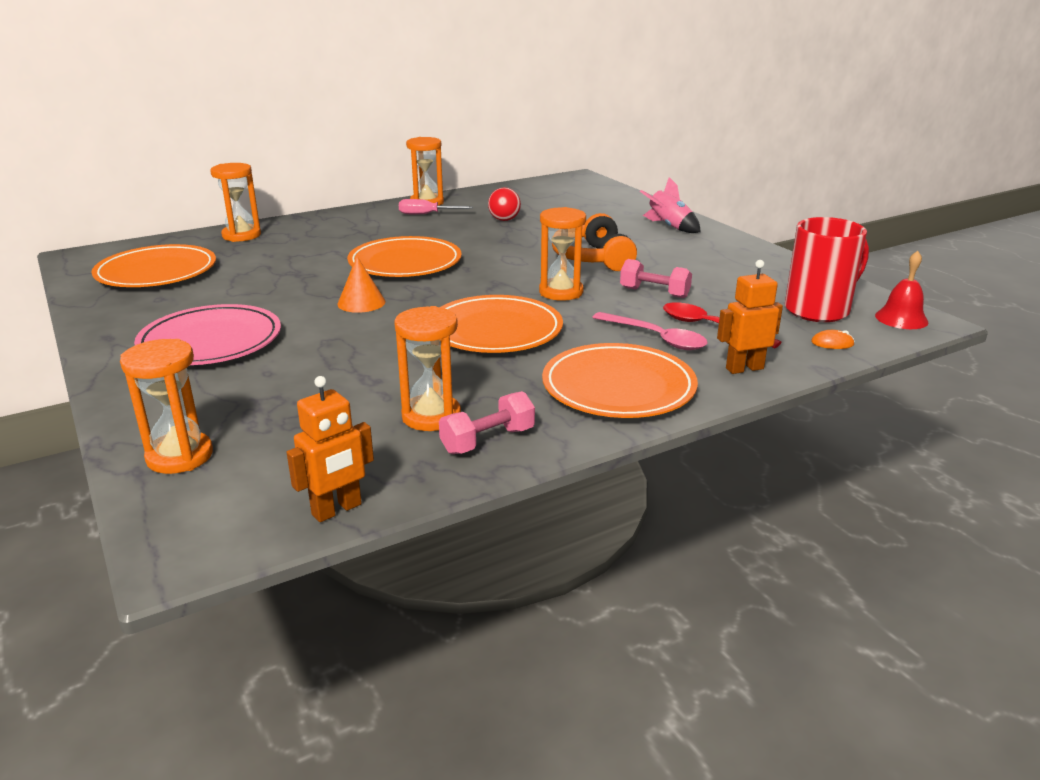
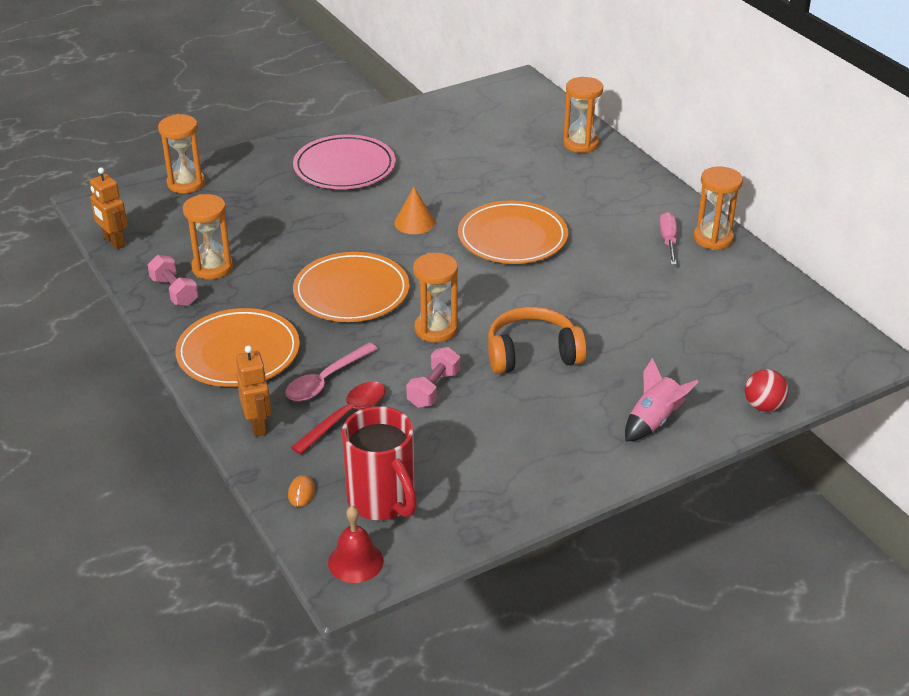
camera: 90 degrees right, 10 degrees up
(156, 272) = (483, 121): orange plate -> none
(504, 220) = (658, 294): red ball -> red ball (763, 406)

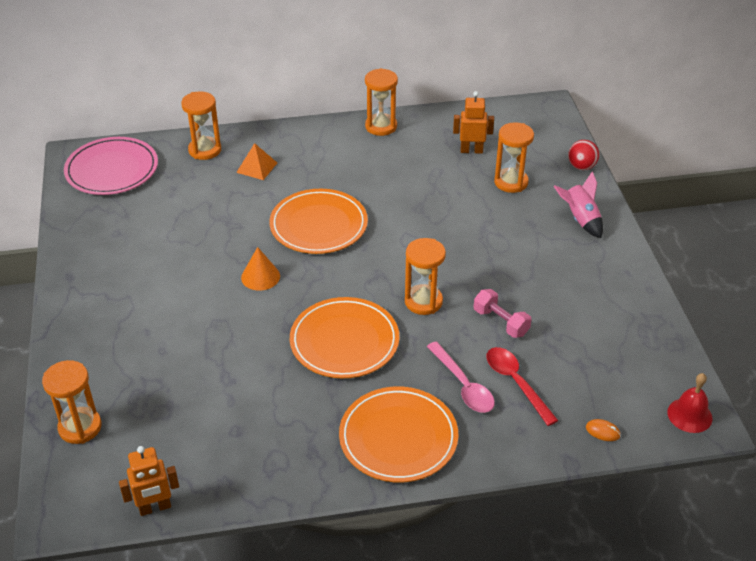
camera: 70 degrees left, 5 degrees up
(174, 292) = (276, 470): pink dumbbell -> none
(212, 268) = (251, 432): orange hourglass -> orange hourglass (511, 182)
(258, 425) = (507, 443): orange robot -> orange robot (471, 150)
(344, 167) = (136, 301): pink plate -> pink plate (112, 170)
(383, 501) = (626, 384): red mug -> none
(532, 354) = (479, 256): orange headphones -> none
(577, 179) = (256, 167): none -> orange pyramid
(668, 241) = (371, 148): pink screwdriver -> none

